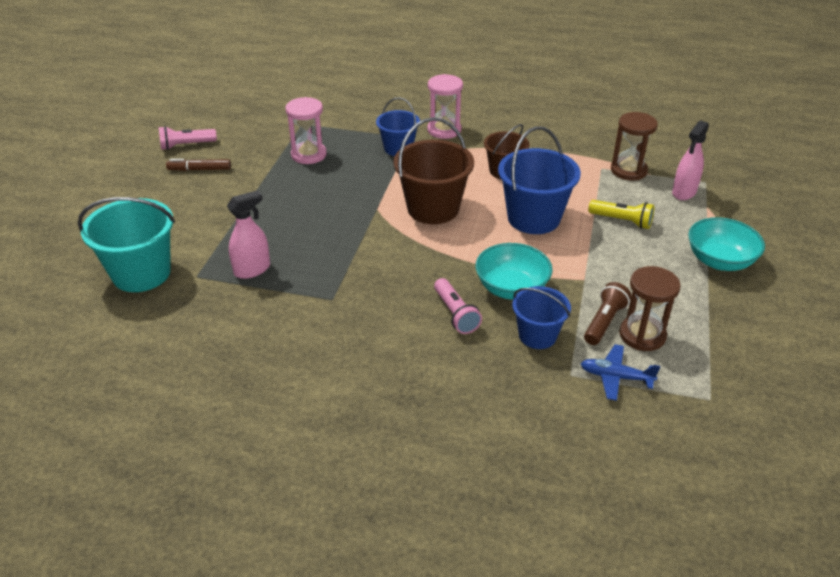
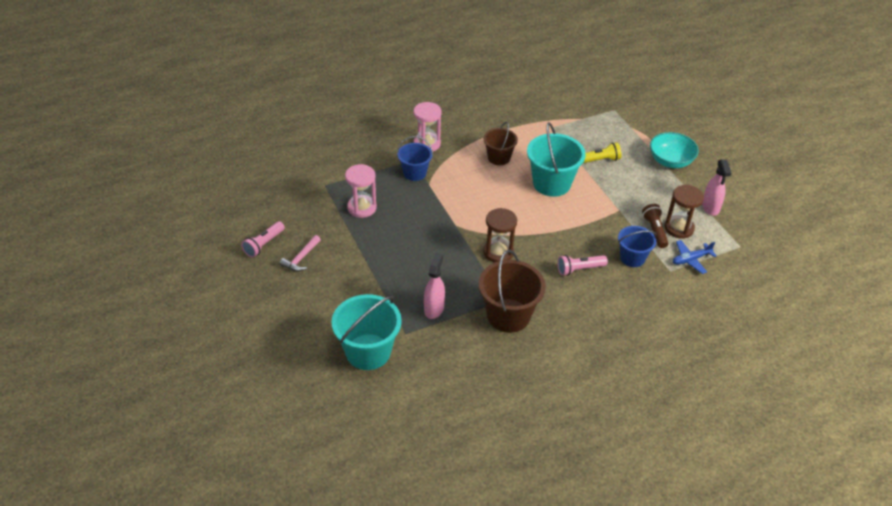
camera: 40 degrees left, 5 degrees up
(200, 169) = (301, 258): brown marker -> pink hammer
(433, 208) = (488, 207): brown bucket -> brown bucket (508, 315)
(456, 314) = (579, 269): pink flashlight -> pink flashlight turned 135 degrees clockwise
(511, 288) = (589, 237): turquoise bowl -> none
(533, 218) = (551, 183): blue bucket -> turquoise bucket
(628, 170) = (567, 122): brown hourglass -> brown hourglass (498, 252)
(684, 192) = (610, 123): pink spray bottle -> pink spray bottle (710, 207)

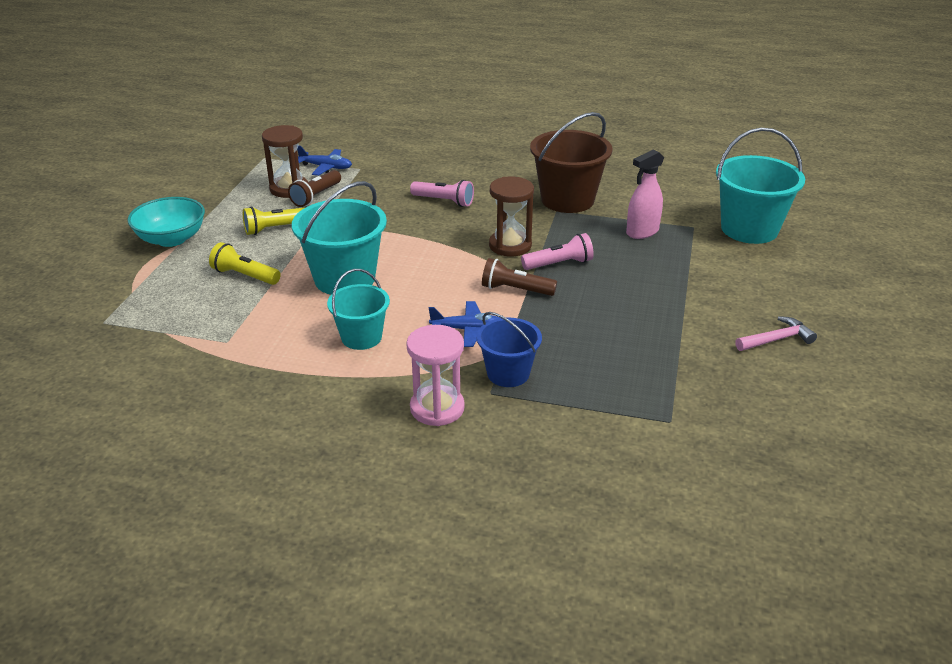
camera: 140 degrees left, 10 degrees down
(264, 244) = (827, 379): pink flashlight -> pink flashlight (559, 264)
(362, 208) = (637, 363): pink hourglass -> none
(457, 185) = (467, 330): none -> blue plane
(461, 221) = (515, 290): none -> brown flashlight
(499, 158) = (361, 337): brown bucket -> turquoise bucket
(632, 258) = (377, 188): blue bucket -> none
(634, 195) = (275, 229): none -> yellow flashlight
(710, 207) = (225, 189): pink spray bottle -> none

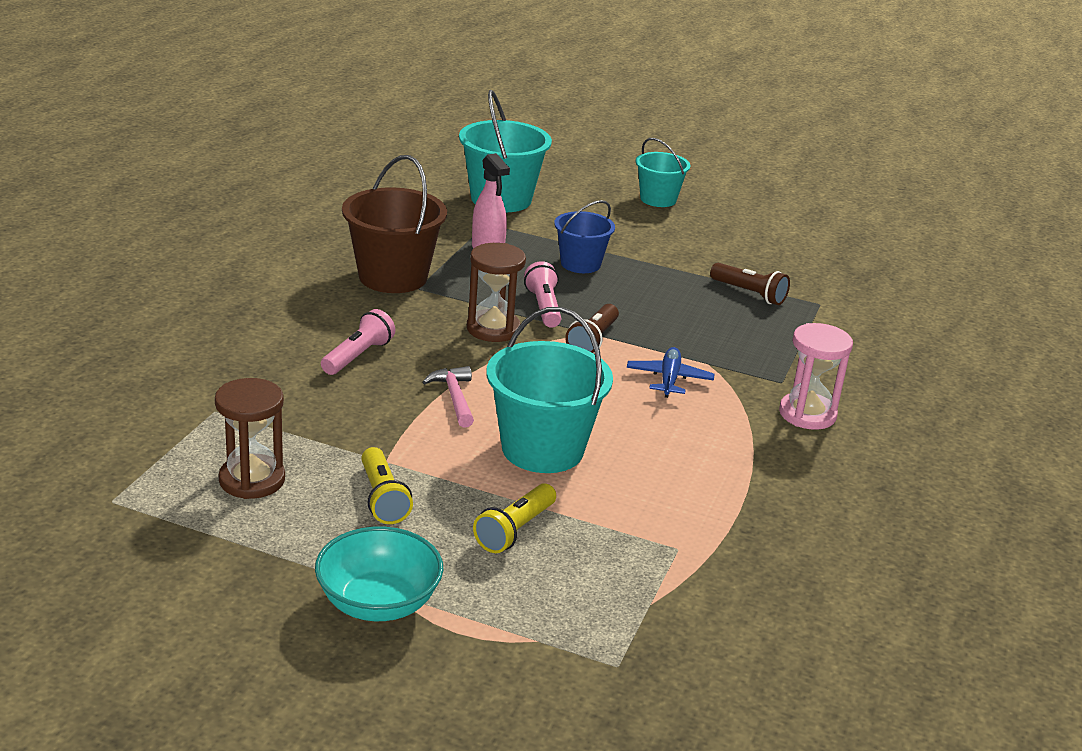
camera: 85 degrees left, 5 degrees down
(316, 196) = (292, 456): brown flashlight -> brown flashlight (750, 294)
(326, 167) = (191, 441): blue plane -> none
(361, 337) = (677, 448): turquoise bucket -> turquoise bucket (658, 199)
(508, 373) = (749, 368): blue bucket -> blue bucket (580, 264)
(776, 339) = (700, 234): pink hammer -> pink hammer (454, 397)

